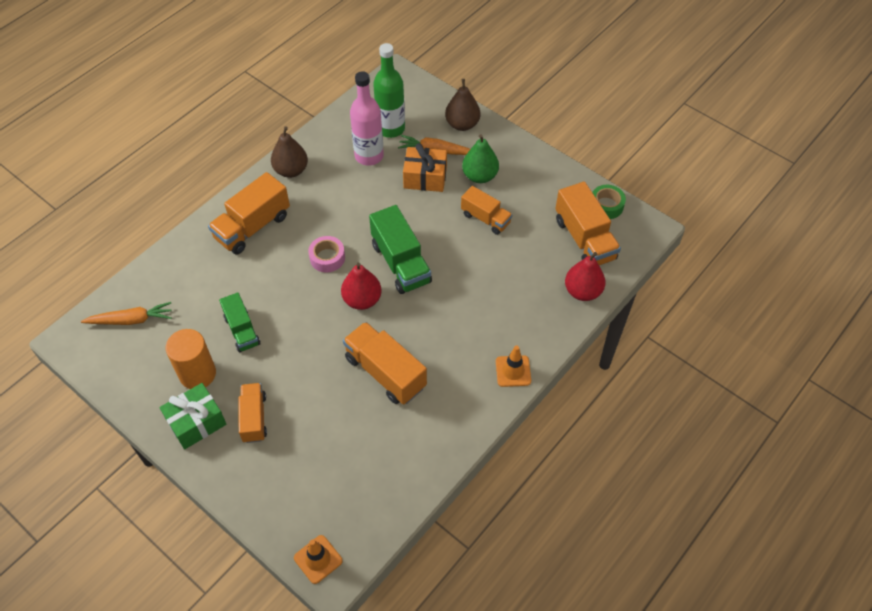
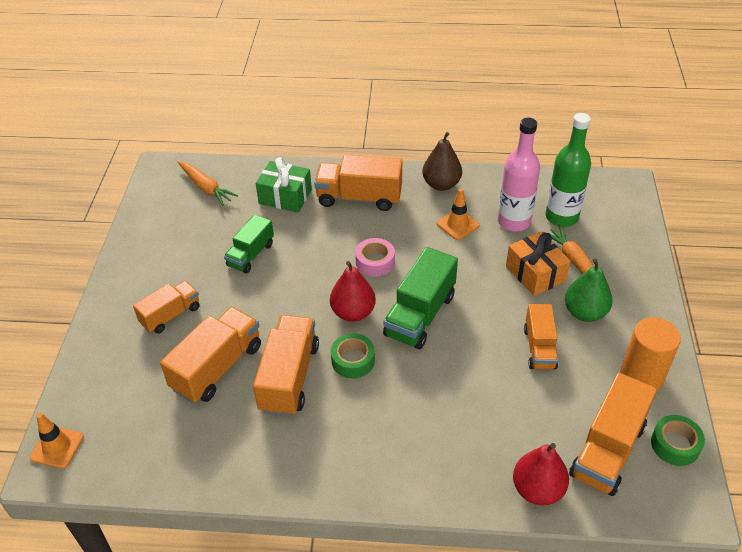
camera: 55 degrees right, 10 degrees down
(196, 422) = (140, 282): green gift -> green gift (285, 196)
(197, 374) = (186, 254): orange cylinder -> orange cylinder (641, 376)
(336, 413) = (217, 367): none -> orange truck
(404, 326) = (353, 360): none -> green tape
(462, 124) = (630, 262): brown pear -> none
(513, 371) = (378, 483): orange traffic cone -> orange traffic cone (457, 225)

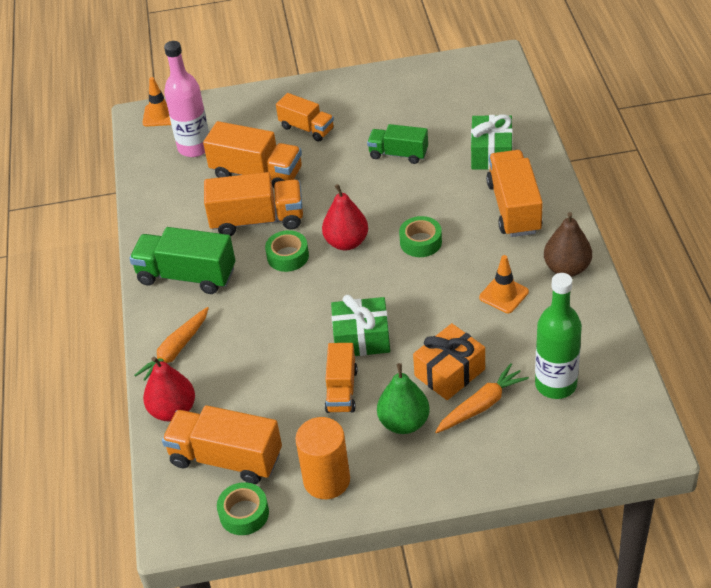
camera: 80 degrees right, 0 degrees up
(206, 187) = (480, 96): orange carrot -> orange carrot (175, 351)
(375, 262) = (420, 242): pink tape -> green tape
(420, 315) = (358, 291): green truck -> green truck (186, 276)
(480, 323) = (361, 338): none -> green gift
(514, 222) = (529, 342): pink bottle -> pink bottle (194, 147)
(539, 348) = (341, 390): orange truck -> orange truck turned 75 degrees counterclockwise

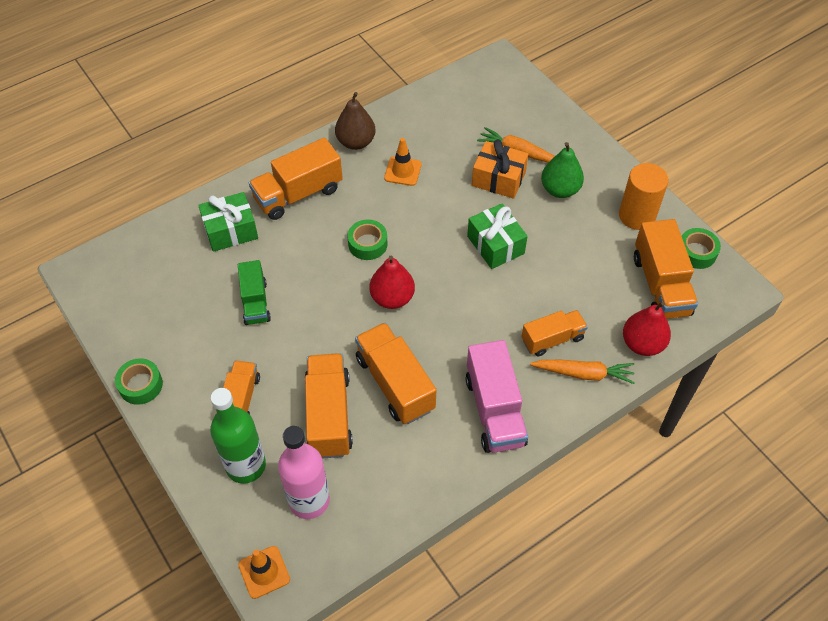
camera: 120 degrees left, 10 degrees up
(186, 276) = (494, 410): green truck -> pink truck
(288, 256) = (430, 337): green tape -> green tape (140, 385)
(341, 390) = (553, 238): orange truck -> orange truck (552, 339)
(555, 384) = (475, 118): green bottle -> green bottle (246, 465)

